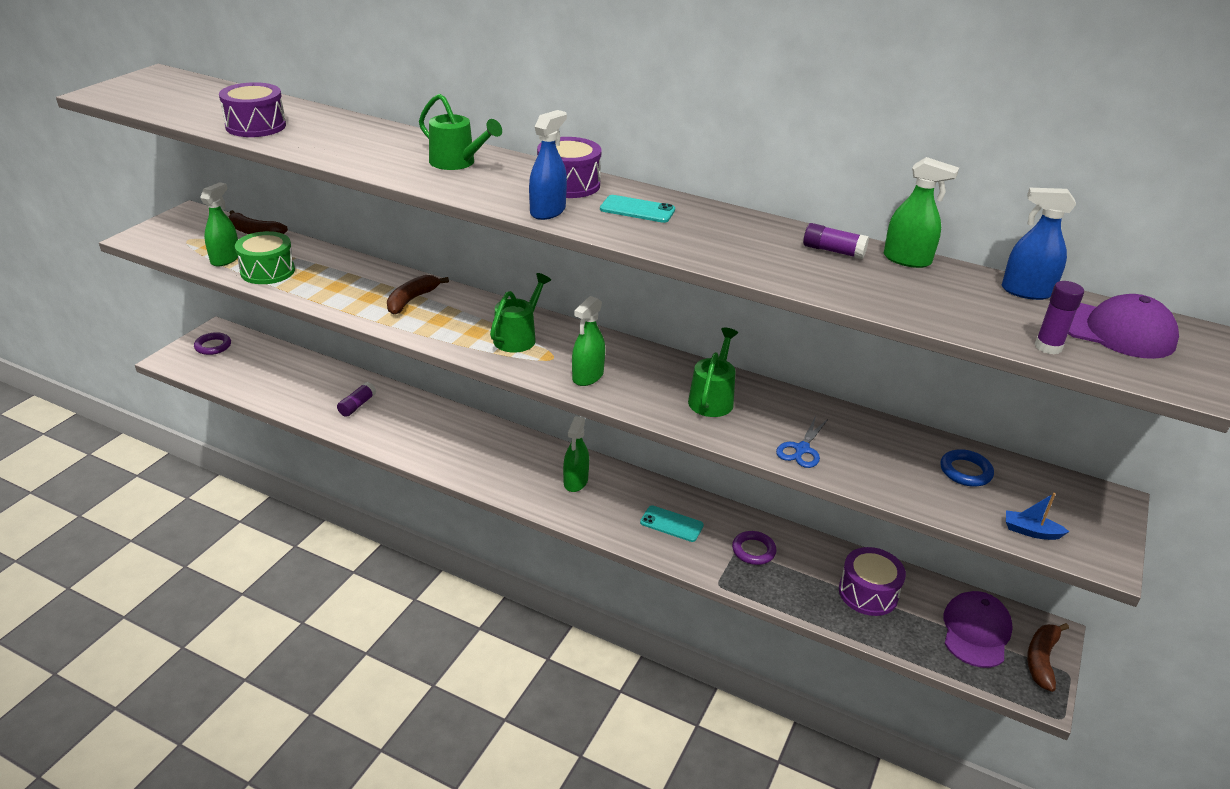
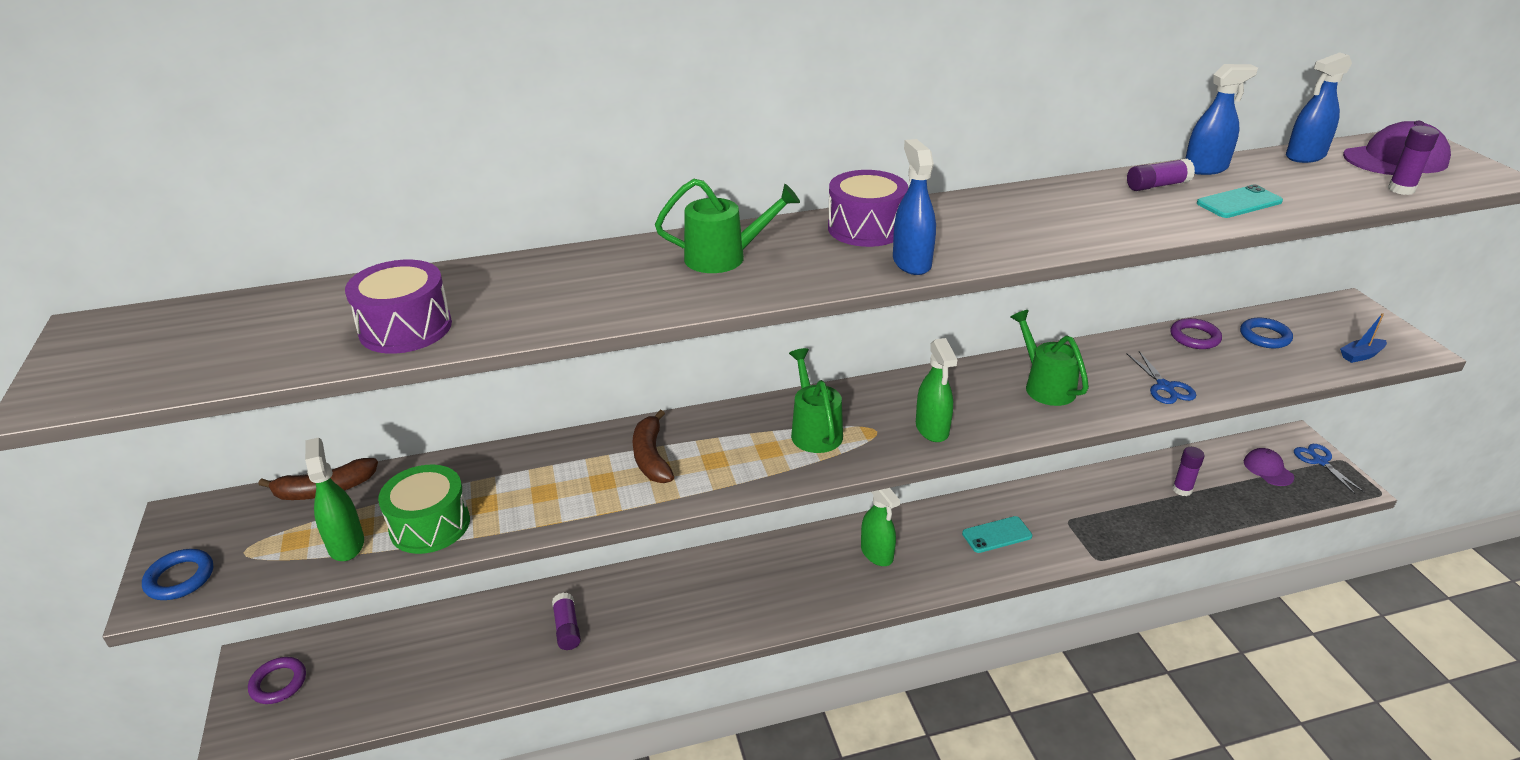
camera: 40 degrees left, 0 degrees up
(152, 236) = (180, 578): none -> blue ring
(637, 210) = (968, 223): turquoise phone -> turquoise phone (1239, 202)
(753, 550) = (1077, 513): purple ring -> purple ring (1194, 337)
(868, 593) = (1182, 489): purple drum -> purple glue stick
(907, 260) = (1205, 168): green spray bottle -> blue spray bottle
(976, 632) = (1268, 469): purple cap -> purple cap, size x0.61
(1041, 660) = (1320, 461): brown banana -> blue scissors

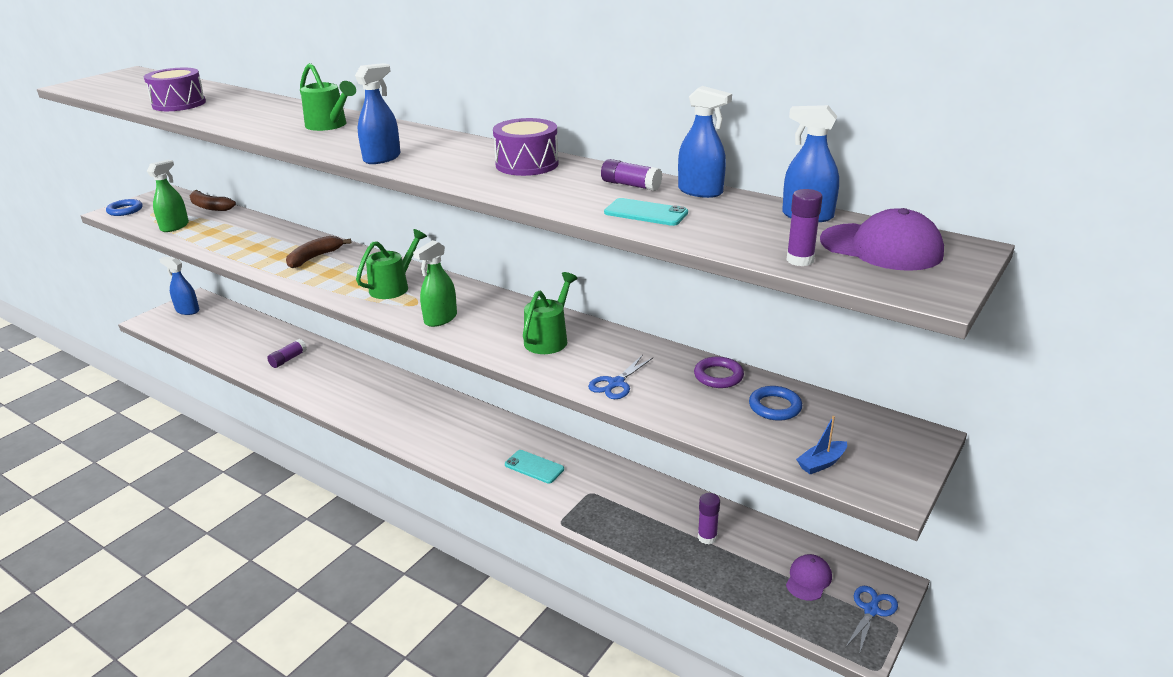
camera: 50 degrees right, 5 degrees down
(278, 683) = (187, 310): purple ring -> blue spray bottle
(430, 525) = (204, 235): green drum -> none
(866, 228) = (416, 139): purple drum -> purple drum (527, 164)
(877, 553) = (457, 427): green spray bottle -> none
(1361, 355) = (821, 463): blue boat -> blue boat turned 60 degrees counterclockwise

